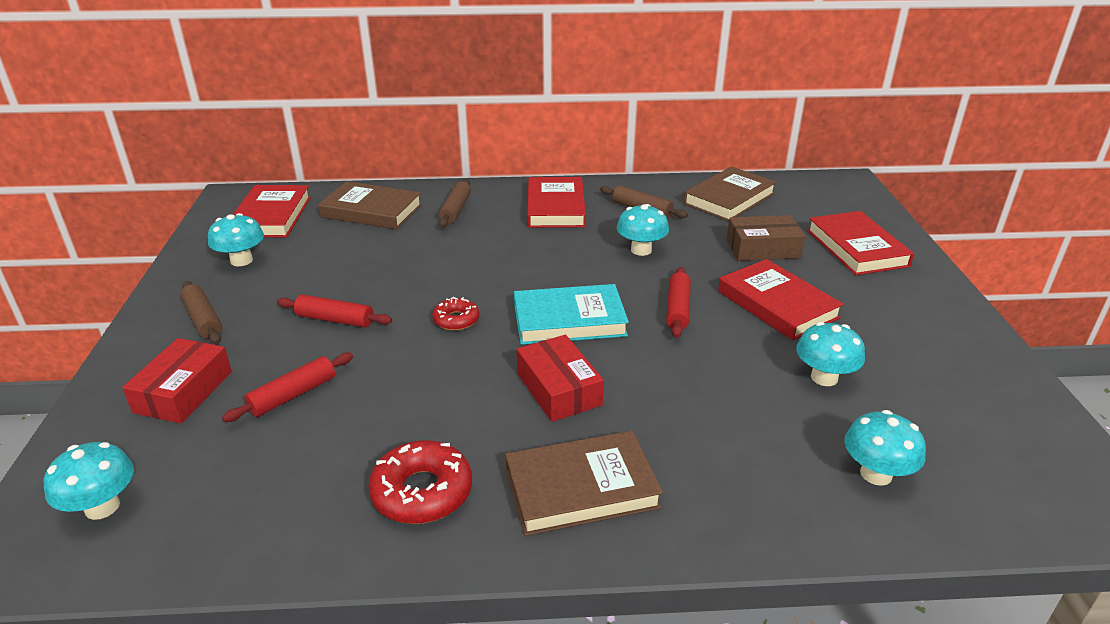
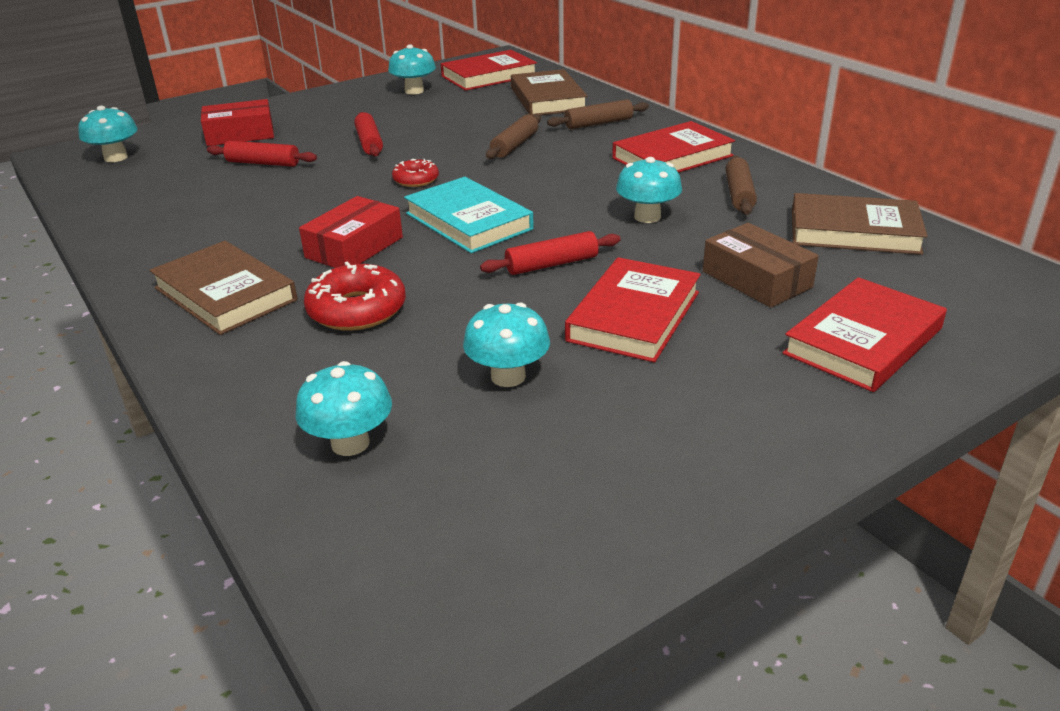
camera: 60 degrees right, 0 degrees up
(203, 320) = (326, 109): brown rolling pin -> brown rolling pin (514, 145)
(422, 492) = (183, 238): red donut -> red donut (357, 310)

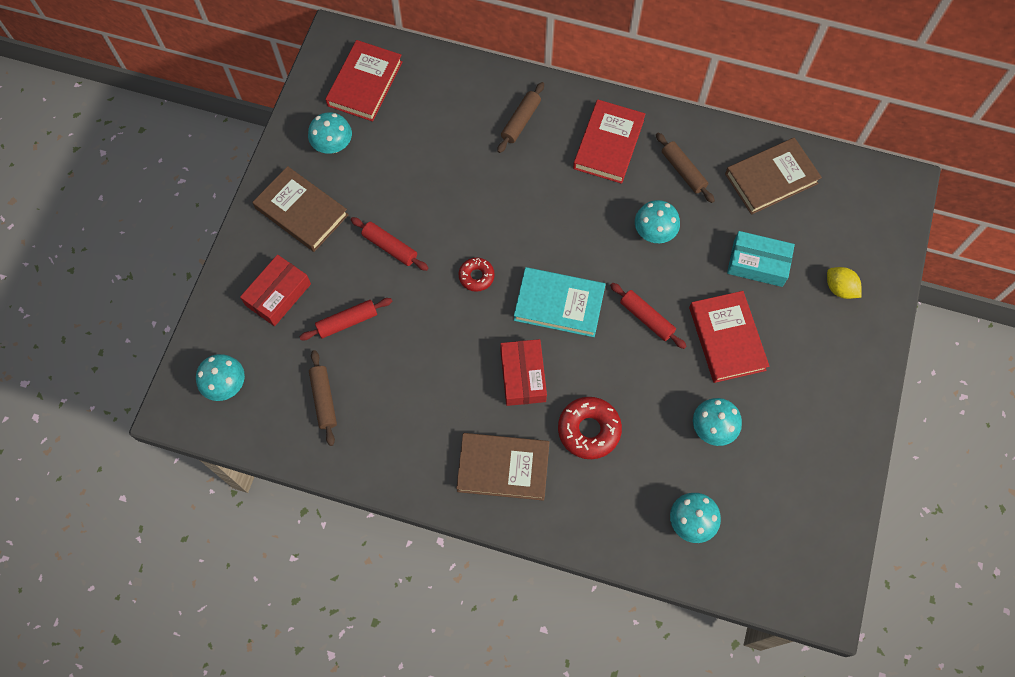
camera: 40 degrees left, 35 degrees up
(514, 145) = (494, 189): brown rolling pin -> brown rolling pin (324, 399)
(547, 99) = (449, 100): brown book -> brown book (301, 211)
(552, 264) = (646, 318): red rolling pin -> red rolling pin turned 75 degrees counterclockwise
(756, 279) = (758, 263): brown box -> turquoise box
(863, 341) = (839, 288): red book -> yellow lemon

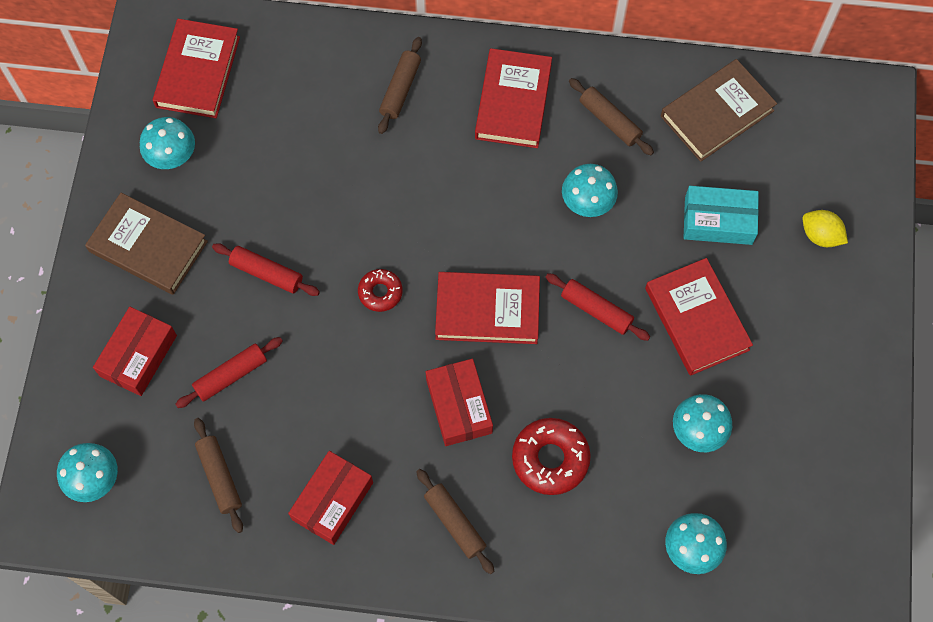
camera: 10 degrees left, 0 degrees up
(409, 433) = (332, 501): none -> red box
(503, 468) = (455, 523): brown book -> brown rolling pin
(559, 304) = (487, 310): turquoise book -> red book

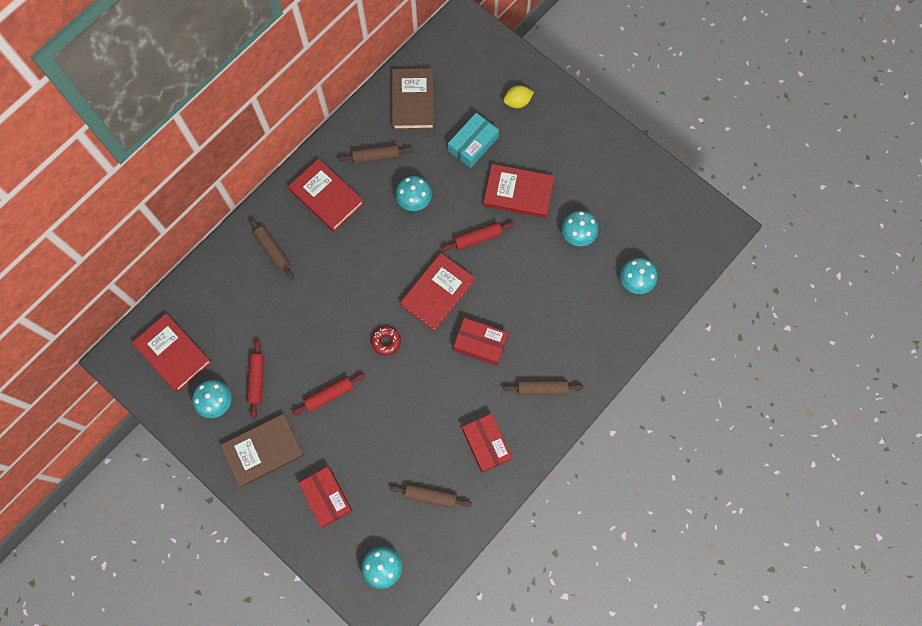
camera: 55 degrees left, 5 degrees up
(231, 375) = (376, 453): red rolling pin -> red rolling pin (257, 380)
(550, 459) = (541, 317): red donut -> none

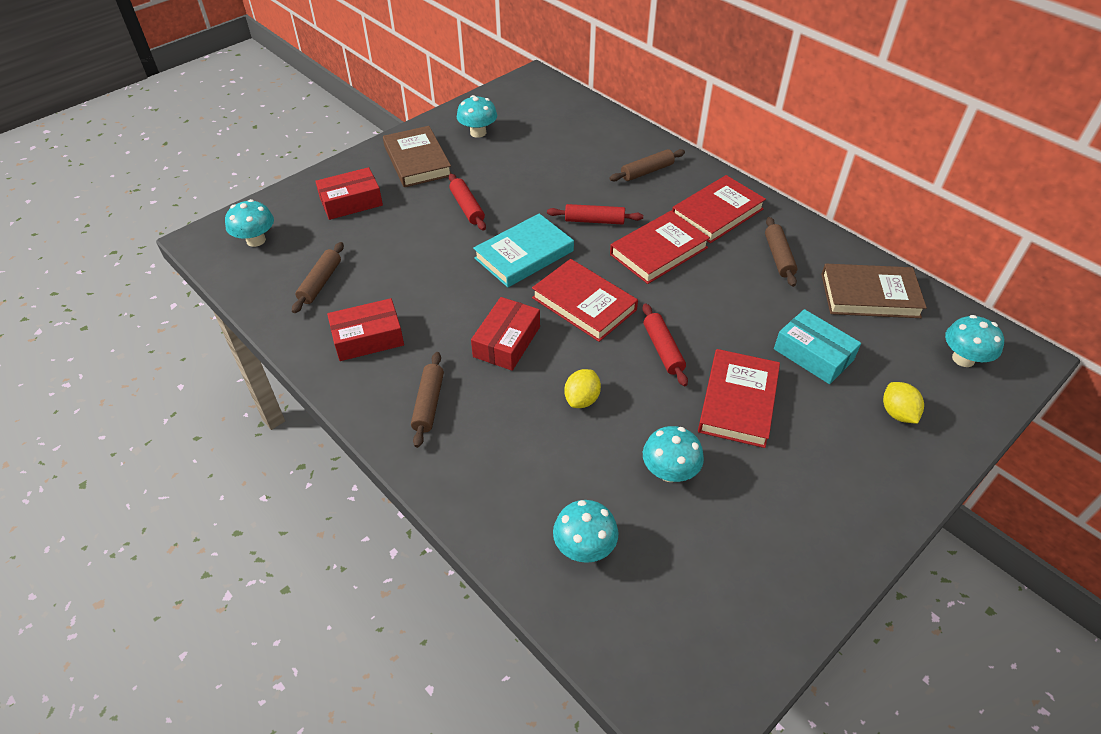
camera: 95 degrees right, 25 degrees down
(173, 354) = (535, 108): red book -> red book (658, 251)
(257, 380) = (496, 158): red rolling pin -> red rolling pin (594, 221)
(386, 341) = (524, 254): red donut -> turquoise book
(414, 200) = (717, 289): turquoise mushroom -> turquoise mushroom (963, 359)
(527, 289) = (582, 399): none -> yellow lemon

